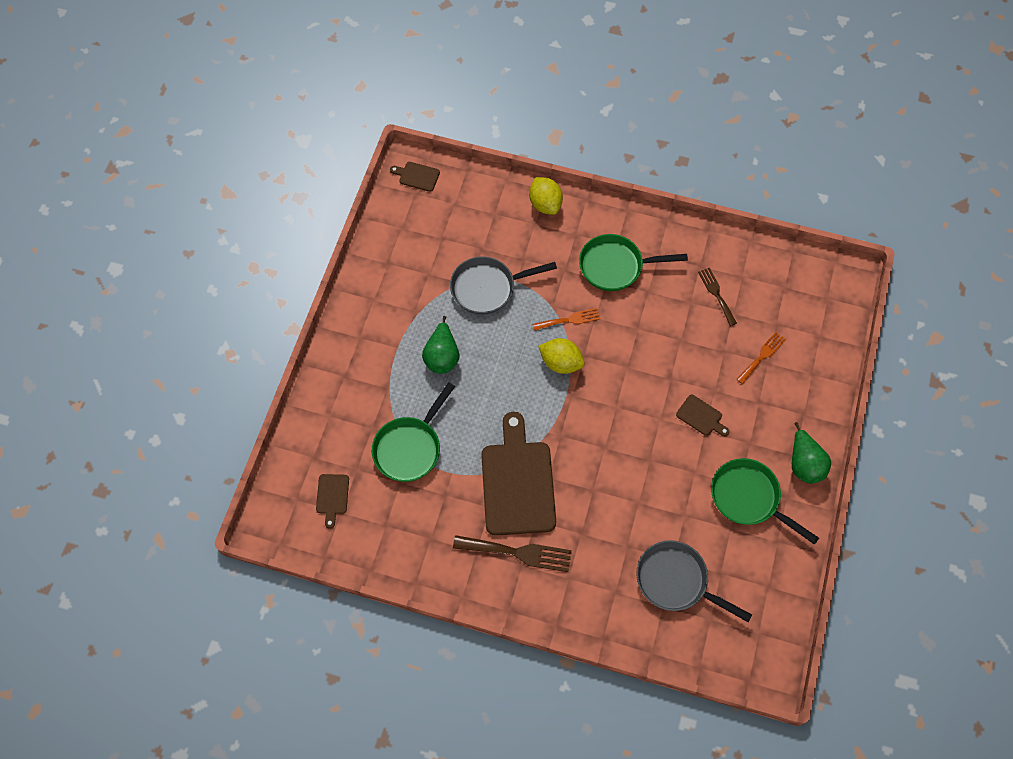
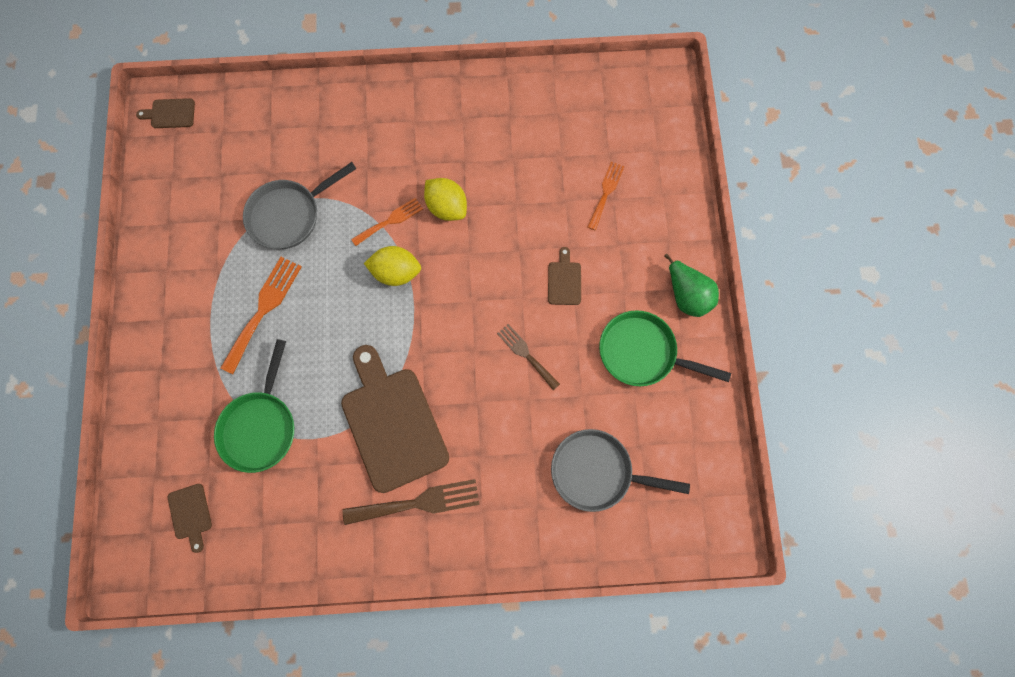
camera: 20 degrees left, 10 degrees up
(442, 356) = (263, 309): green pear -> orange fork
(545, 204) = (322, 100): yellow lemon -> yellow lemon (447, 207)
(615, 266) = (420, 145): green pan -> none
(701, 416) = (564, 280): brown cutting board -> brown cutting board turned 105 degrees counterclockwise
(716, 294) = (536, 141): brown fork -> brown fork (526, 354)

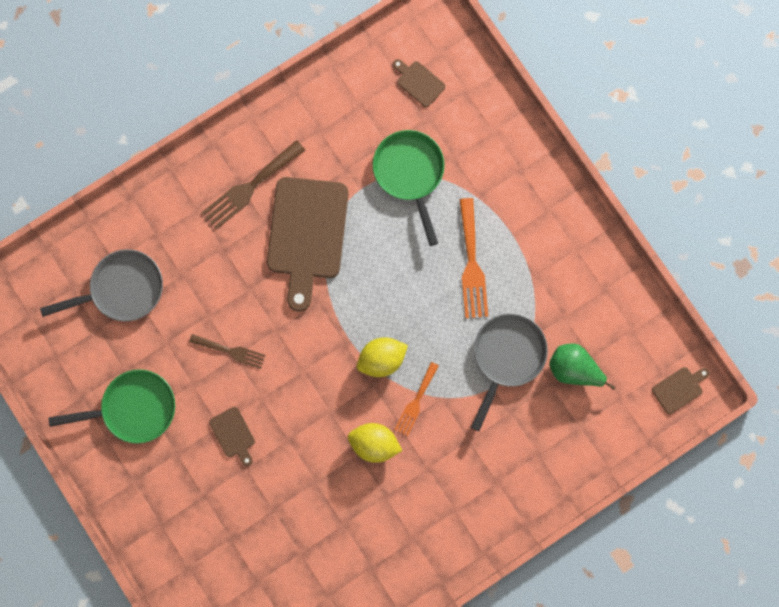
camera: 150 degrees right, 5 degrees up
(392, 423) = (307, 234): brown cutting board -> brown cutting board turned 60 degrees clockwise
(606, 193) = (240, 540): orange fork -> none
(687, 295) = (120, 482): green pear -> green pear (573, 369)

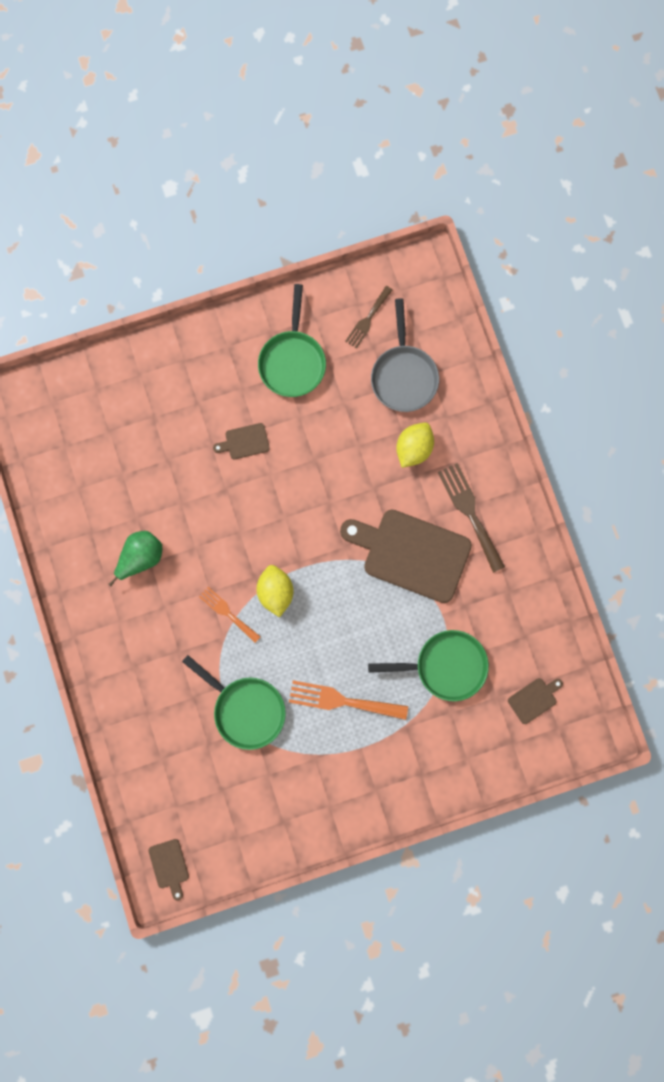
camera: 105 degrees right, 0 degrees up
(230, 351) = (320, 457): brown fork -> brown fork (368, 319)
(374, 443) = (200, 565): yellow lemon -> yellow lemon (413, 448)
(507, 356) = (245, 709): grey pan -> green pan
(573, 369) = (216, 769): green pear -> green pear (141, 557)

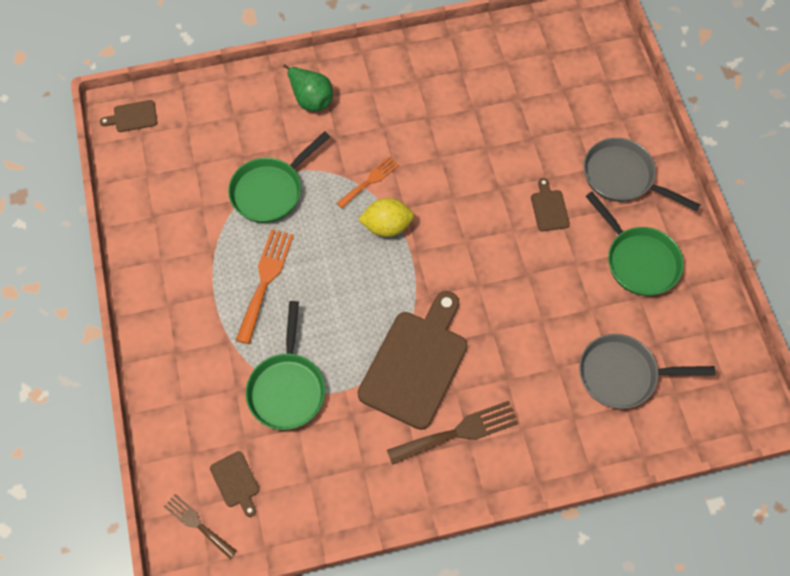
camera: 95 degrees right, 15 degrees down
(141, 557) = (433, 109): green pear -> green pear (311, 98)
(205, 375) = (622, 177): none -> grey pan
(292, 361) = (638, 260): green pan -> green pan turned 135 degrees counterclockwise
(368, 319) = (689, 342): brown fork -> brown fork (197, 524)
(413, 448) = (536, 377): yellow lemon -> none

